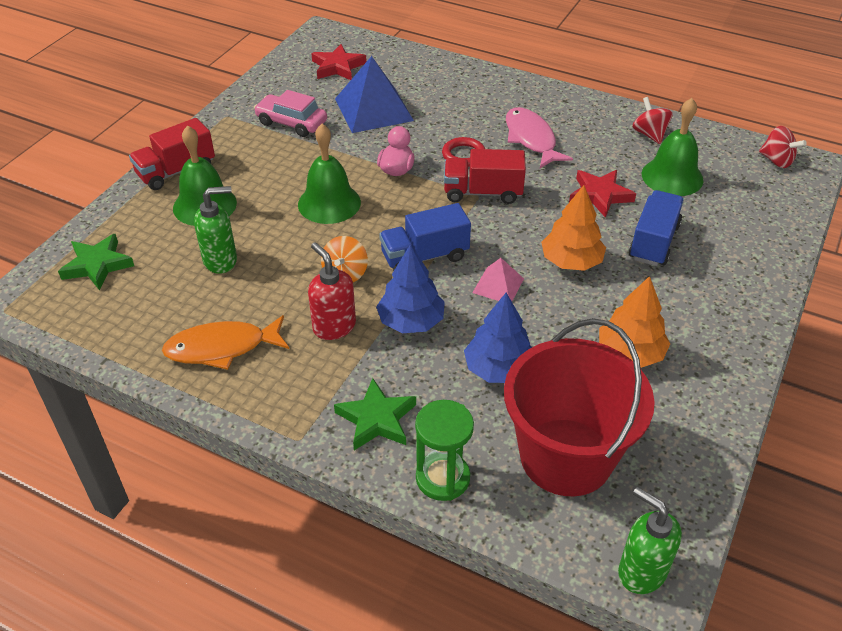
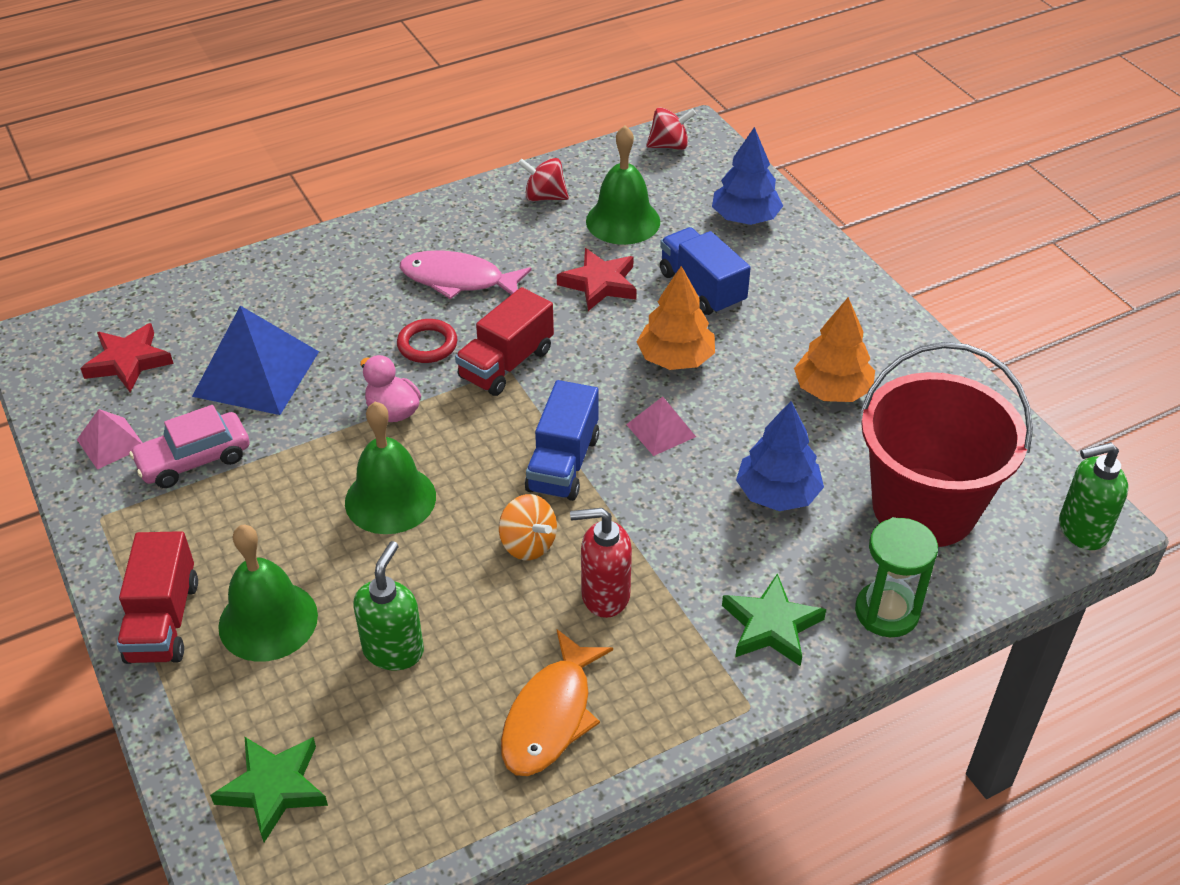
camera: 55 degrees left, 0 degrees up
(277, 92) = (110, 443): none -> pink pyramid
(411, 321) = (653, 526): blue tree -> blue tree (745, 218)

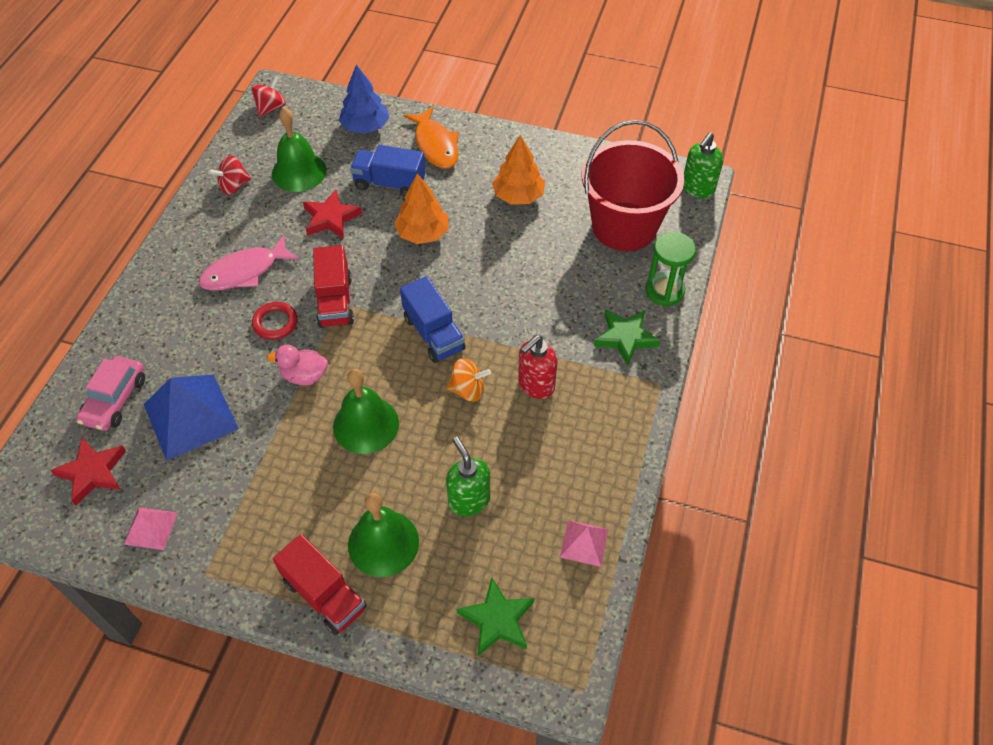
camera: 45 degrees left, 10 degrees up
(194, 460) = (220, 495): pink car -> pink car (115, 400)
(551, 716) = (582, 465): orange fish -> orange fish (435, 145)
(660, 430) = (461, 278): pink pyramid -> pink pyramid (584, 543)
(777, 494) = (554, 269): blue tree -> none

